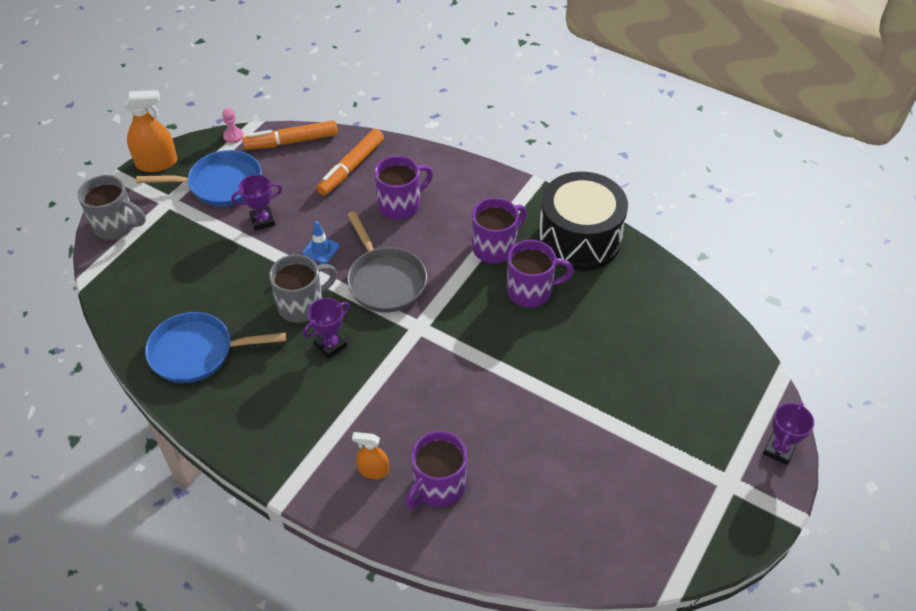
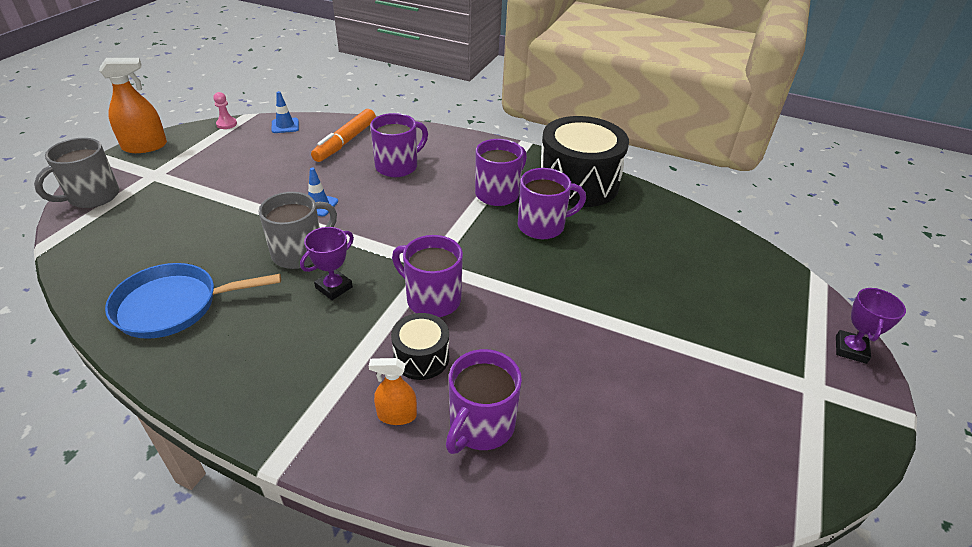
camera: 10 degrees left, 10 degrees down
(116, 226) = (92, 197): grey mug -> grey mug turned 120 degrees clockwise
(220, 184) = (211, 159): blue pan -> none
(262, 221) = (255, 185): purple trophy -> none
(291, 141) = (285, 126): orange marker -> blue traffic cone
(385, 280) = (389, 226): grey pan -> none
(399, 421) = (421, 357): none -> black drum
(414, 364) = (432, 299): none -> purple mug

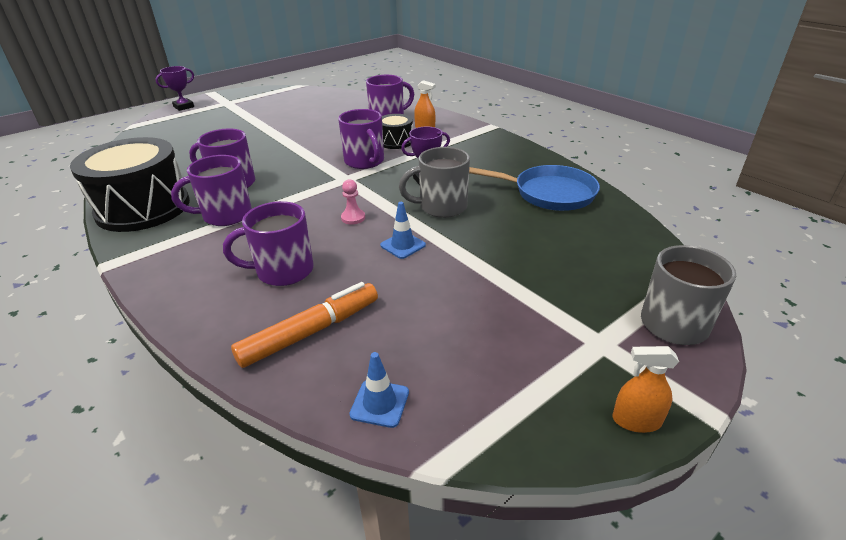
camera: 150 degrees left, 5 degrees down
(145, 146) = (636, 421): orange spray bottle -> orange spray bottle, size x0.60
(226, 124) = (484, 446): pink pawn -> pink pawn (353, 218)

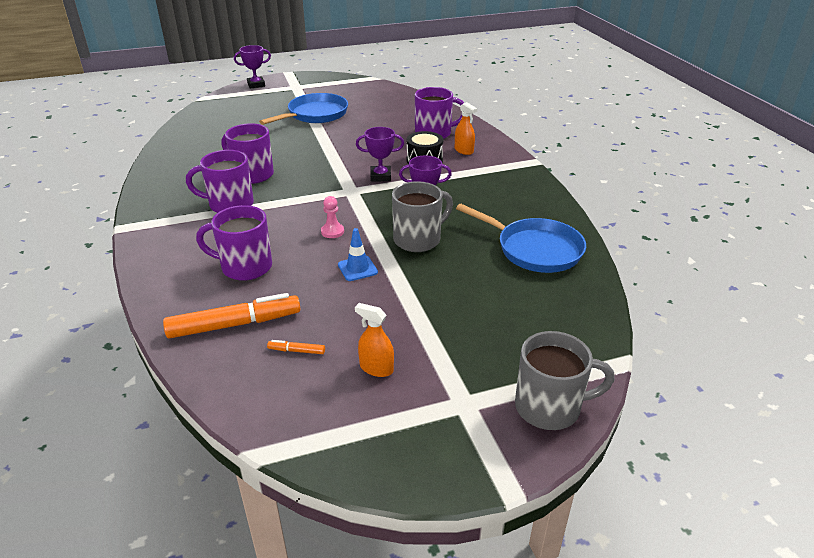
camera: 20 degrees right, 0 degrees up
(143, 208) = (171, 183): black drum -> none
(262, 122) = (315, 115): none -> blue pan
(365, 162) = (380, 176): purple mug -> purple trophy
(380, 403) = (249, 395): blue traffic cone -> none
(398, 340) = (296, 351): none -> orange marker
(441, 207) = (418, 239): grey mug -> grey mug turned 135 degrees clockwise
(636, 421) = (440, 474): orange spray bottle -> orange spray bottle (376, 368)

